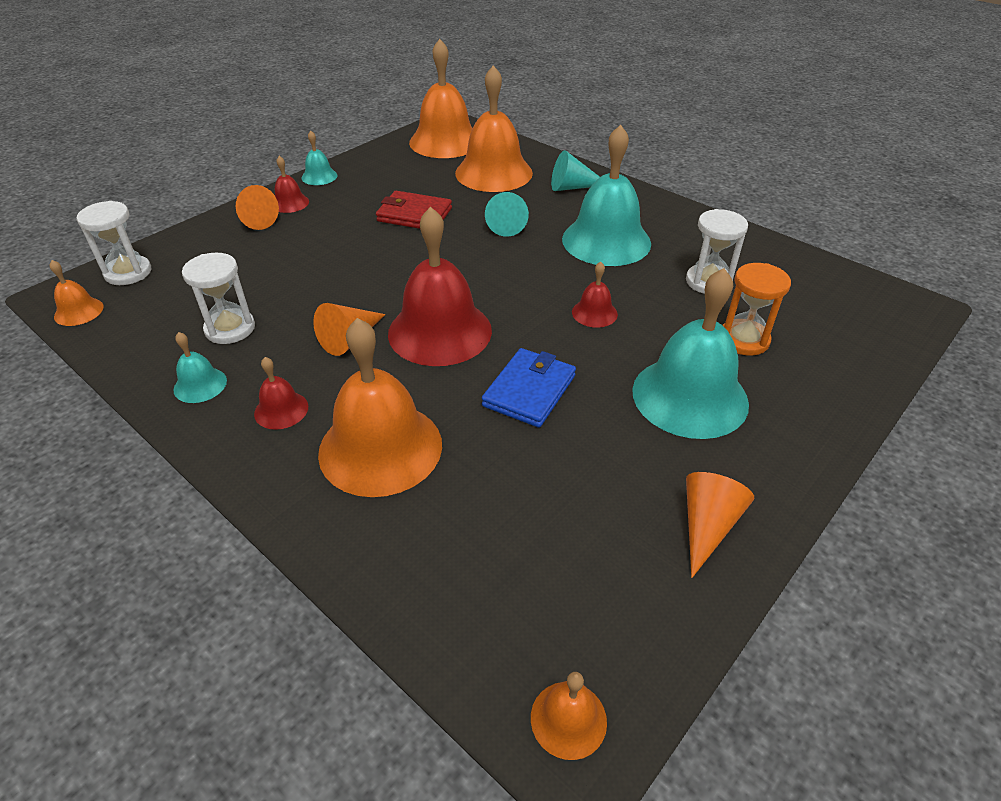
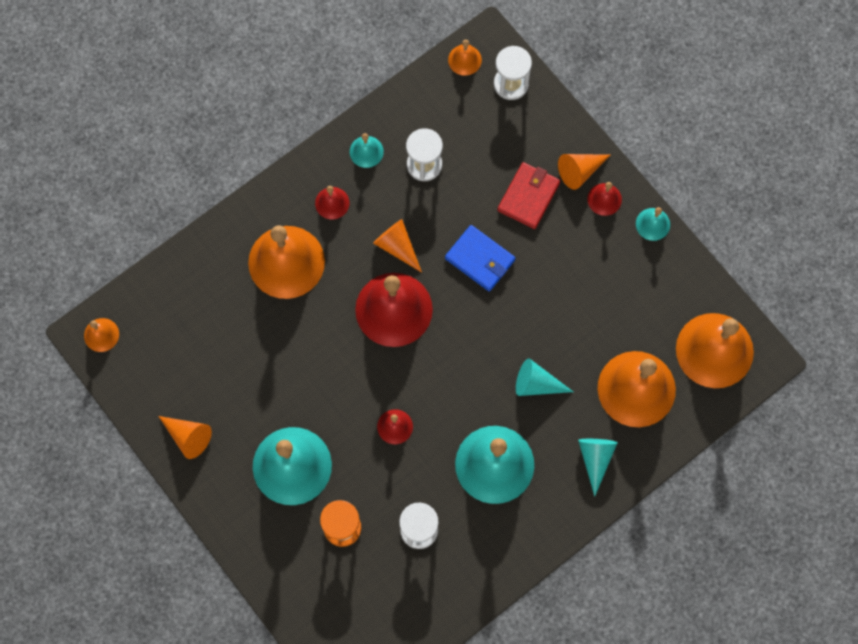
camera: 100 degrees right, 30 degrees up
(414, 215) = (566, 306): red wallet -> red wallet (528, 197)
(529, 391) = (318, 360): blue wallet -> blue wallet (480, 259)

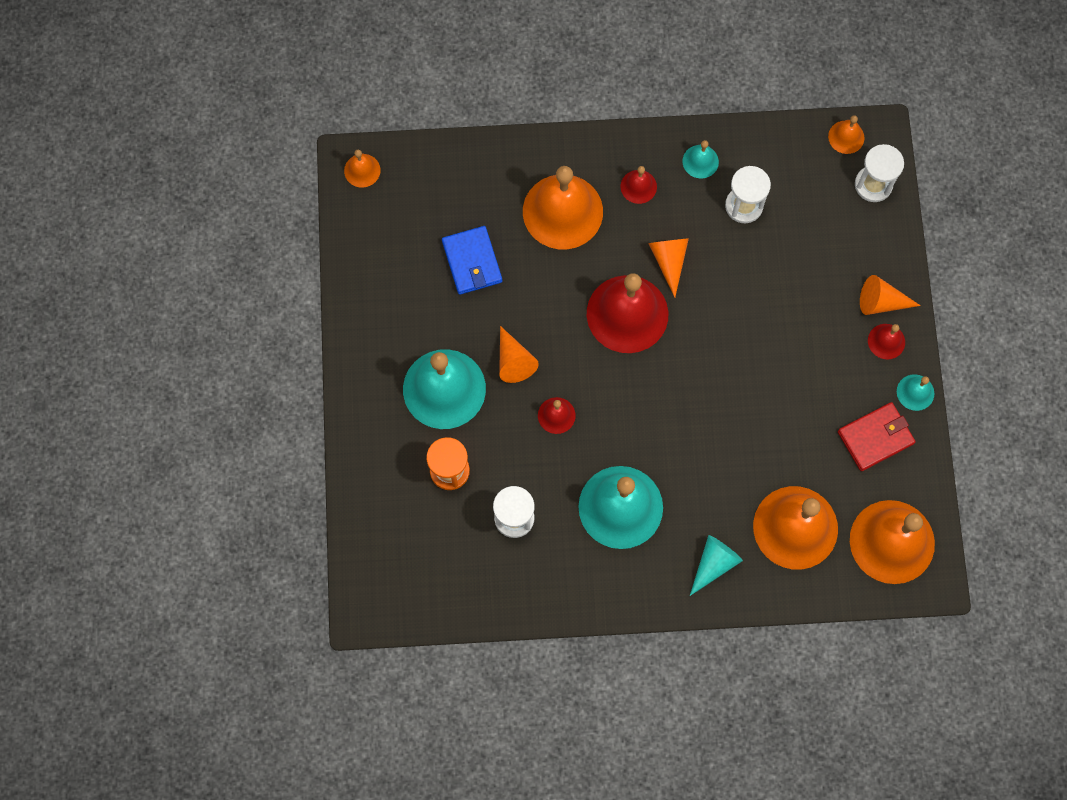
camera: 35 degrees right, 0 degrees up
(188, 437) = (374, 305): orange cone -> orange cone (513, 361)
(480, 259) = (734, 320): blue wallet -> blue wallet (472, 262)
(528, 197) = (818, 294): red wallet -> red wallet (875, 438)
(536, 384) = (708, 463): turquoise cone -> none

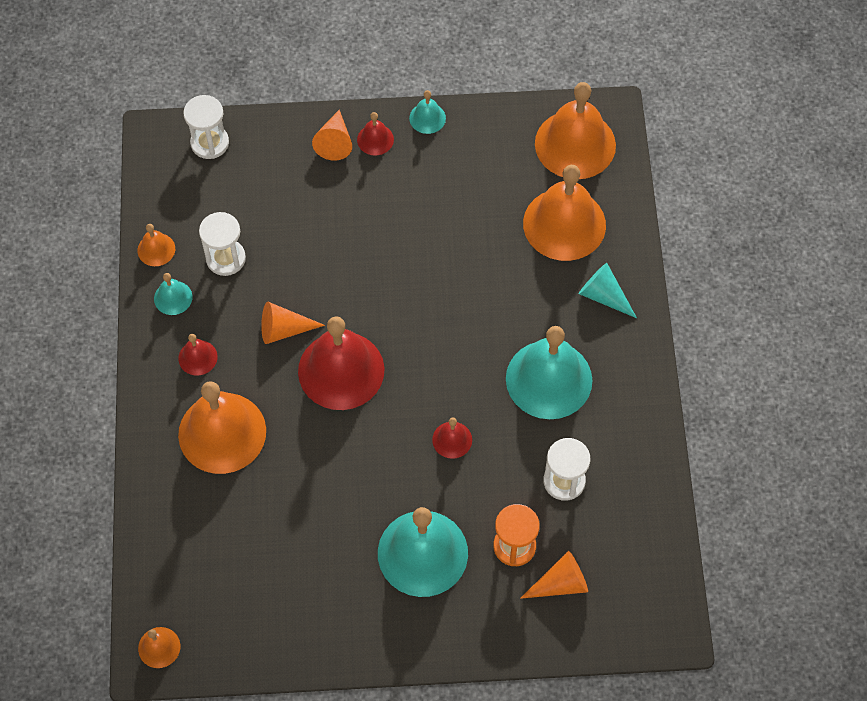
camera: 90 degrees left, 10 degrees down
(472, 262) = (276, 525): blue wallet -> none
(513, 361) = (391, 482): orange cone -> orange cone (560, 583)
(846, 137) = (155, 164): orange bell -> orange bell (156, 249)
(875, 438) = (473, 153): red wallet -> none

